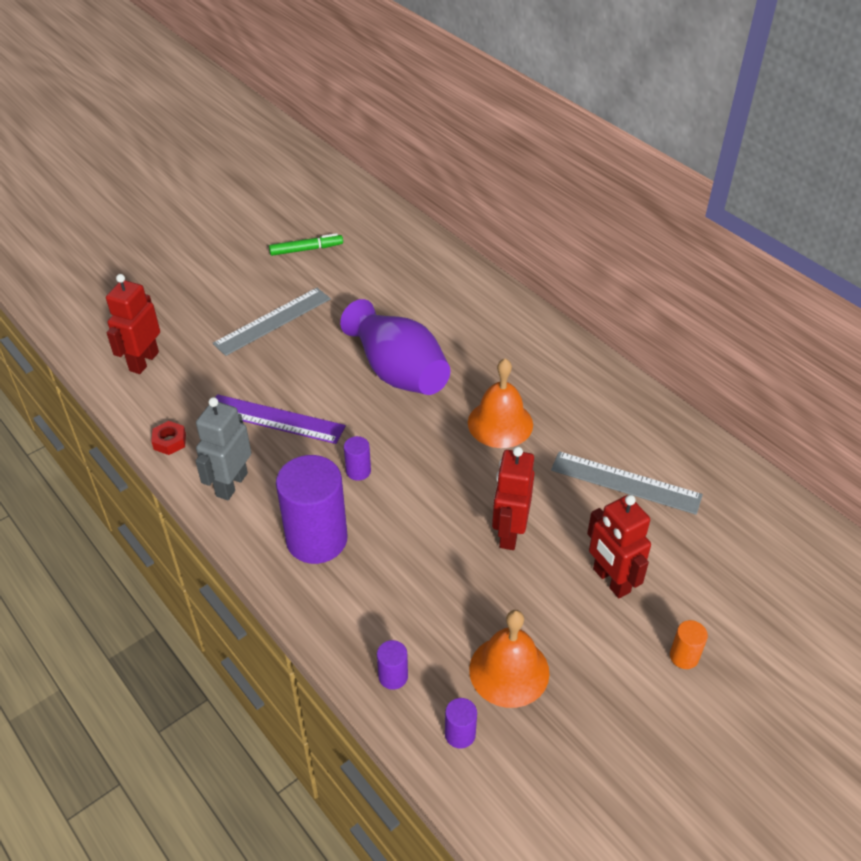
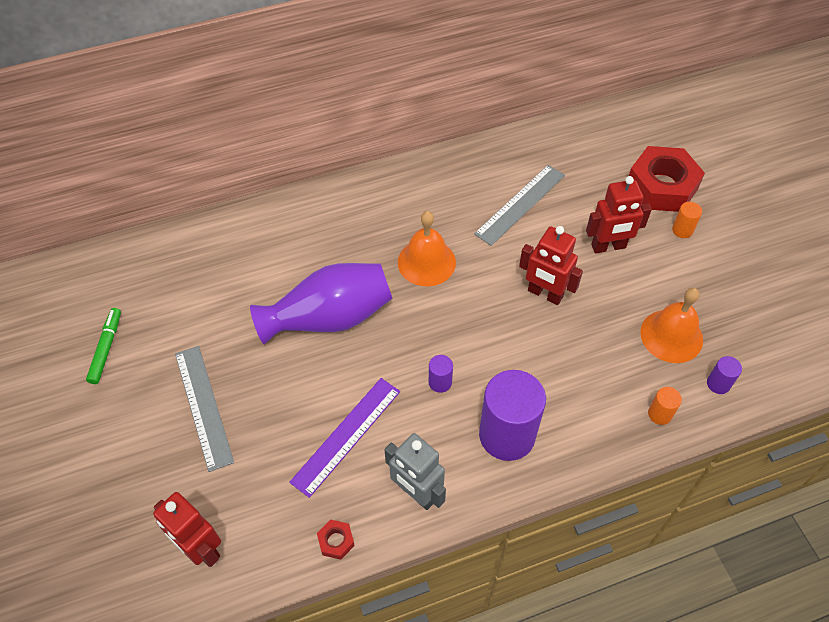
camera: 70 degrees left, 10 degrees up
(393, 676) = (659, 414): purple cylinder -> orange cylinder
(745, 620) = (662, 186): none -> red nut

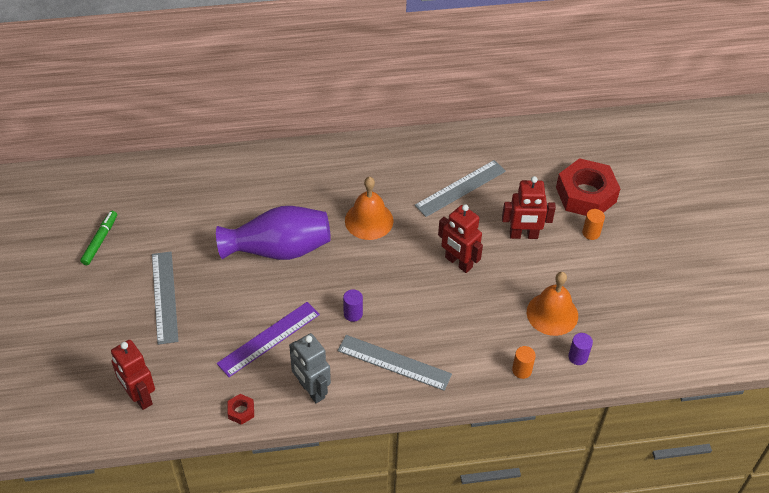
camera: 10 degrees right, 5 degrees down
(507, 435) = (394, 362): purple cylinder -> grey ruler

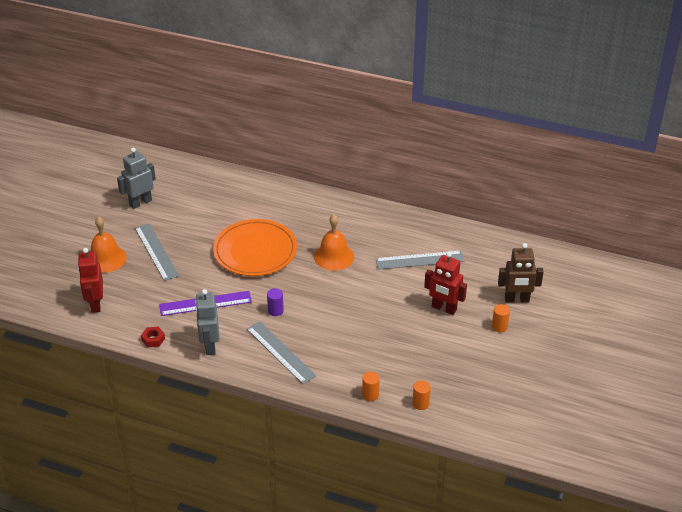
camera: 30 degrees right, 10 degrees down
(100, 240) = (140, 202): green marker -> grey robot
(165, 297) = (156, 251): grey ruler -> grey ruler turned 45 degrees counterclockwise
(279, 249) = (255, 251): purple vase -> orange plate
(458, 262) = (378, 308): red robot -> none
(552, 314) = (424, 368): orange bell -> orange bell (106, 258)
(578, 357) = (420, 403): purple cylinder -> orange cylinder
(586, 194) = (517, 299): red nut -> brown robot

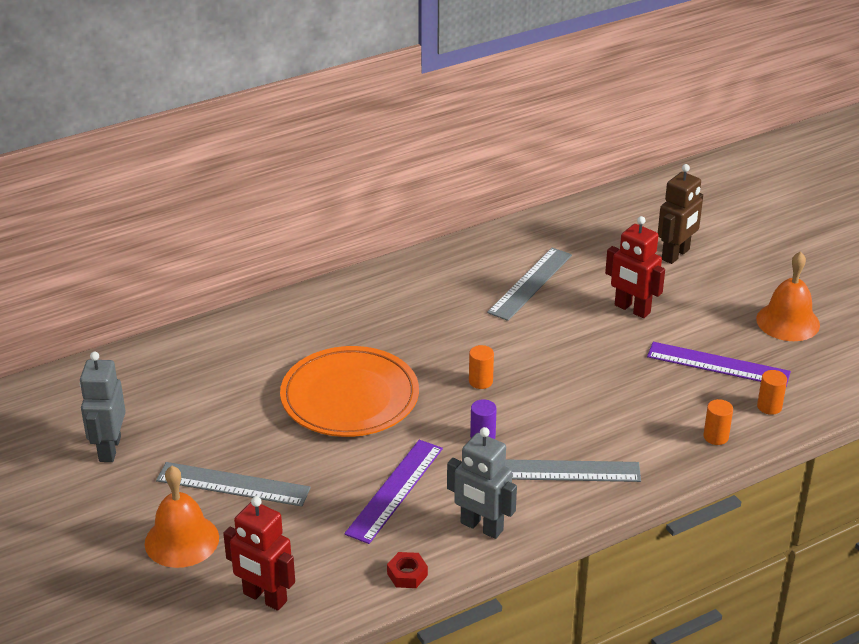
camera: 50 degrees left, 5 degrees down
(334, 256) = (442, 341): orange bell -> orange bell (788, 322)
(434, 365) = (718, 364): none -> purple ruler
(444, 308) = (632, 309): red robot -> red robot turned 60 degrees clockwise
(499, 327) = (705, 288): orange cylinder -> orange cylinder (480, 381)

